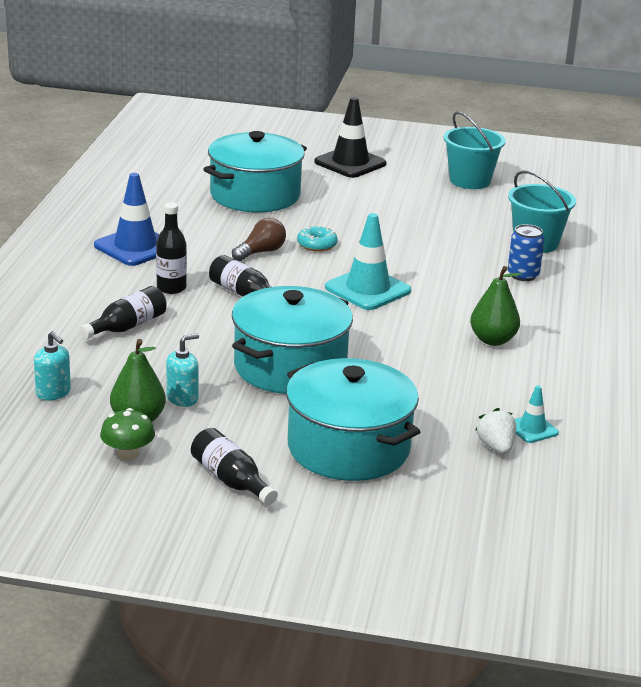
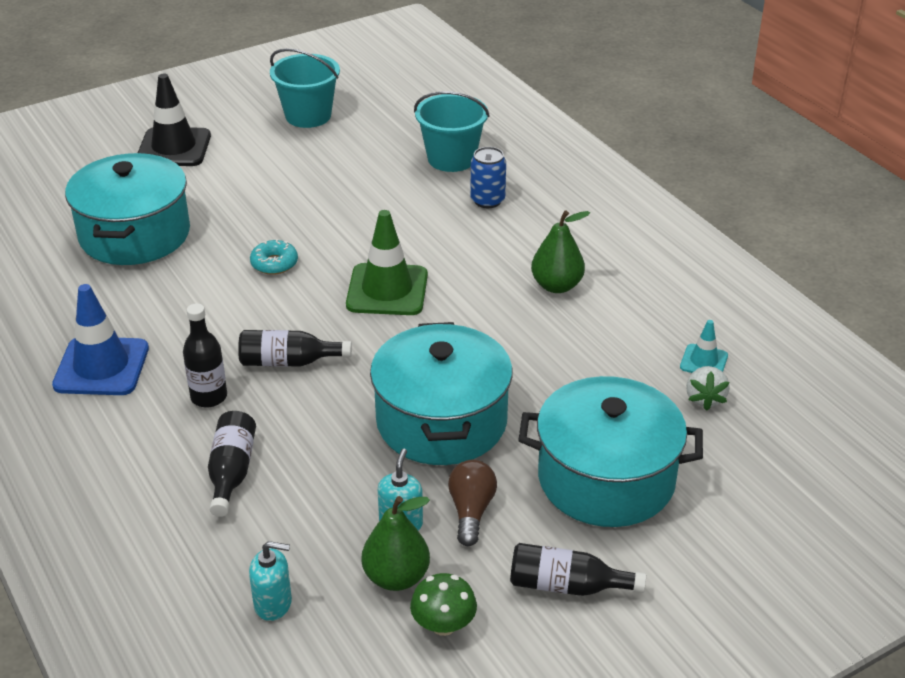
camera: 40 degrees left, 10 degrees up
(261, 252) = (235, 302): brown light bulb -> brown light bulb (471, 511)
(367, 289) = (387, 290): turquoise traffic cone -> green traffic cone
(496, 447) = (705, 398): white strawberry -> white strawberry turned 120 degrees counterclockwise

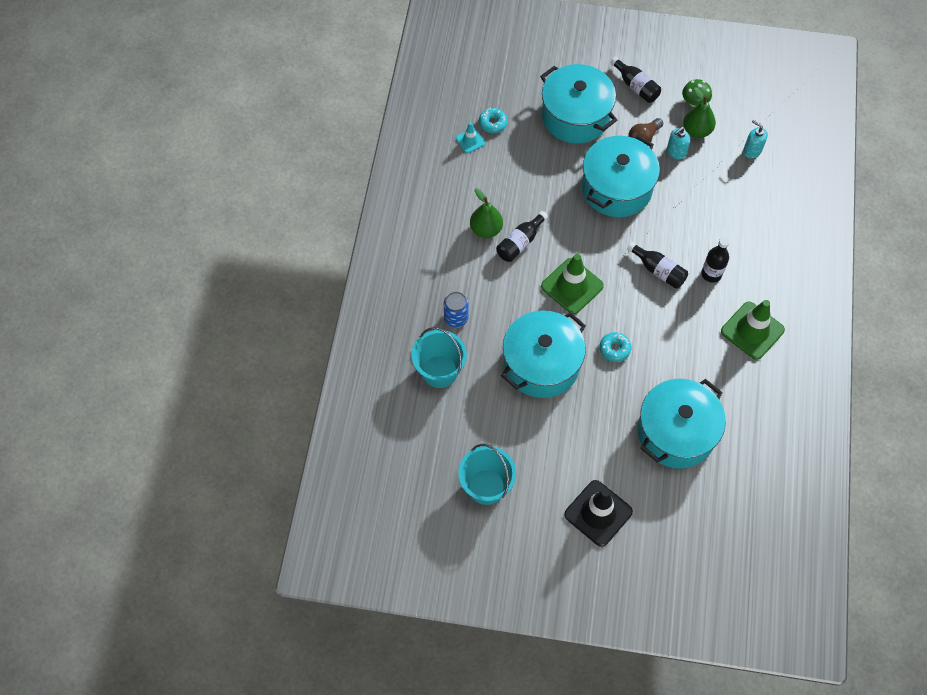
camera: 140 degrees left, 25 degrees up
(101, 367) = (752, 330): blue traffic cone -> green traffic cone
(231, 472) = (728, 223): black bottle -> black bottle (520, 243)
(348, 213) = (541, 364): none -> turquoise pot
(705, 398) = (493, 123): white strawberry -> turquoise donut

